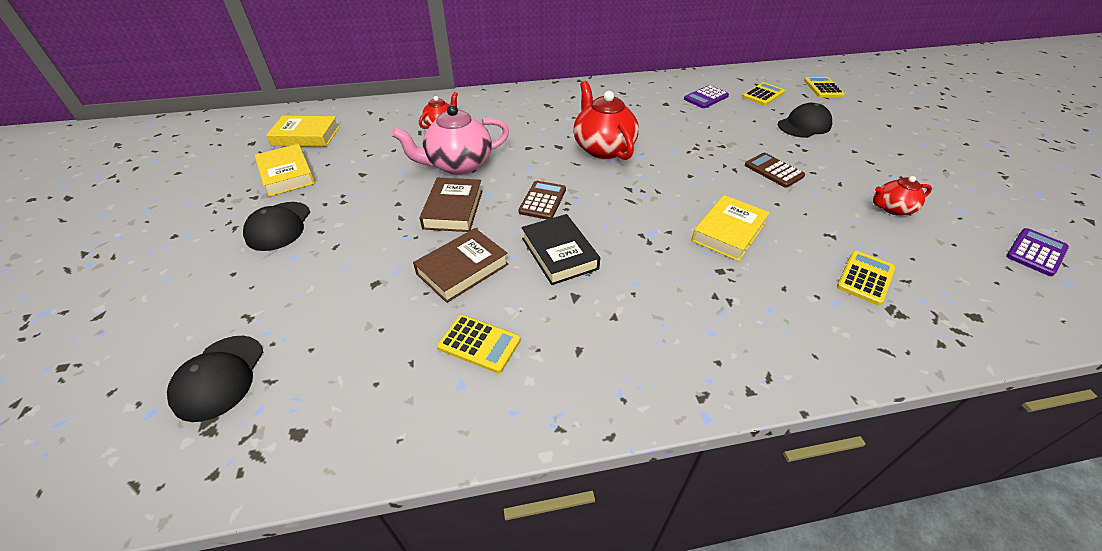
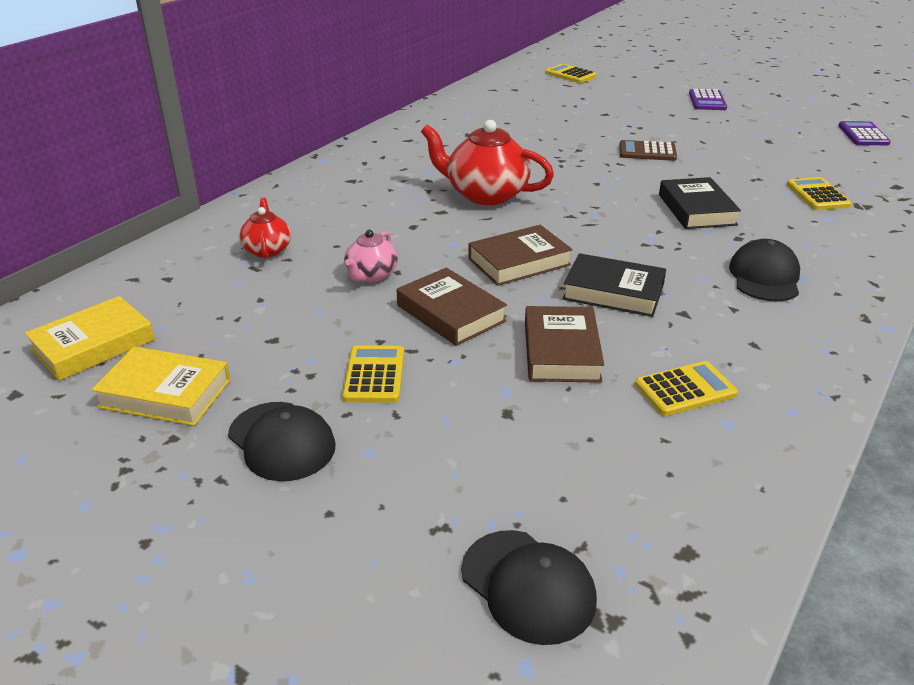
camera: 45 degrees left, 10 degrees down
(458, 165) = (371, 275): pink teapot -> pink teapot, size x0.55
(542, 201) = (519, 262): brown calculator -> brown book
(706, 98) = (493, 116): purple calculator -> purple calculator (707, 101)
(728, 232) = (696, 210): yellow book -> black book
(763, 95) = (535, 96): yellow calculator -> yellow calculator (374, 375)
(804, 125) = (607, 109): black cap -> black cap (764, 277)
(892, 208) = (758, 144): red teapot -> none

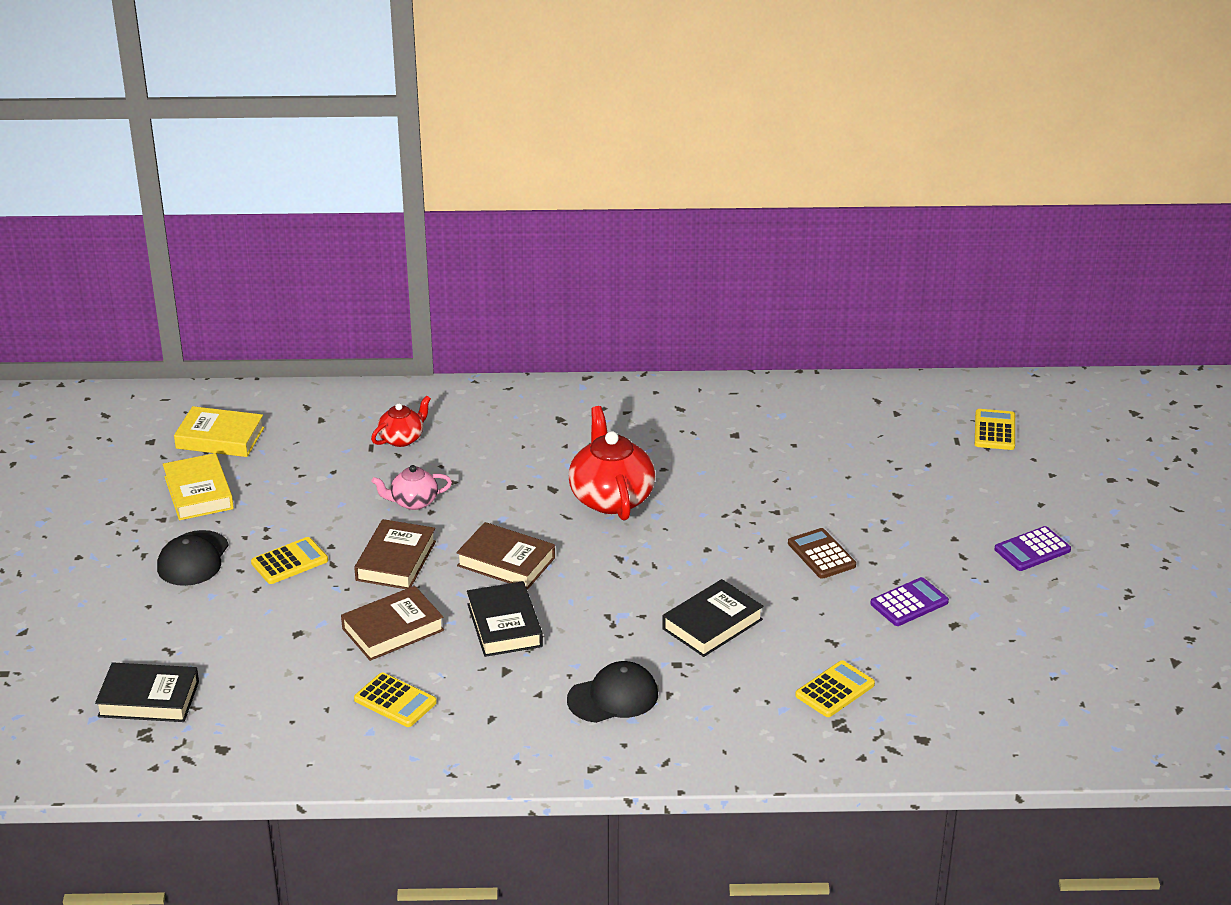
camera: 55 degrees right, 0 degrees up
(528, 586) = (149, 699): black cap -> black book
(863, 135) = (1062, 688): purple calculator -> purple calculator (909, 603)

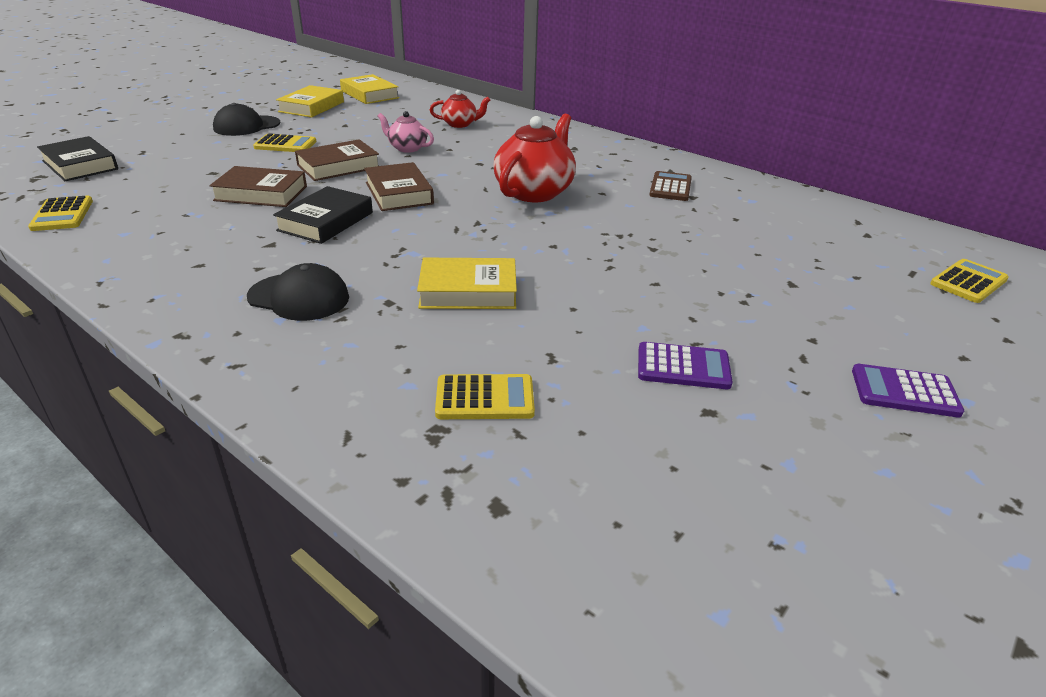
camera: 40 degrees right, 0 degrees up
(395, 701) = (174, 226): yellow calculator -> yellow calculator (62, 215)
(712, 624) = (468, 291): black book -> yellow book
(821, 554) = (648, 291): brown calculator -> brown calculator (670, 187)

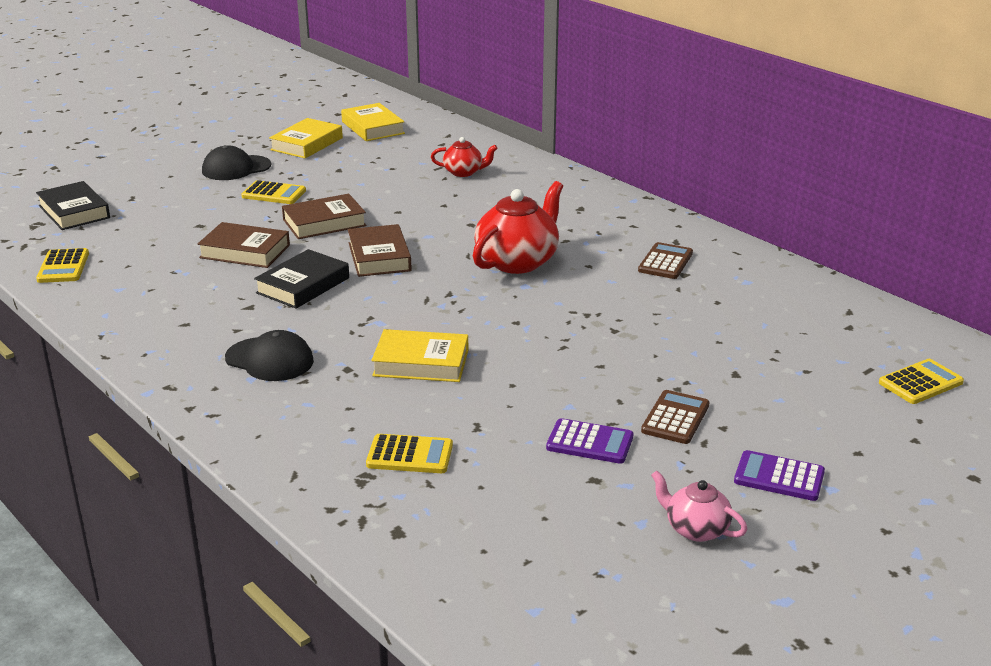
camera: 10 degrees right, 5 degrees down
(407, 148) = (399, 202): pink teapot -> pink teapot (695, 529)
(759, 333) = (675, 418): none -> brown calculator

